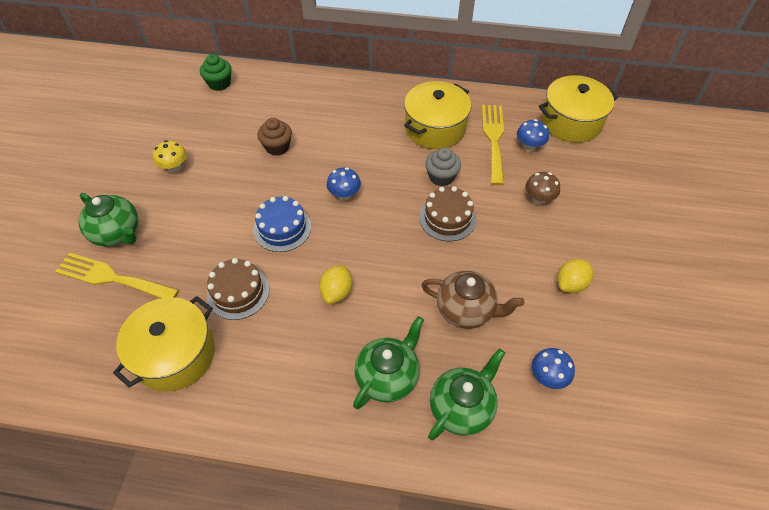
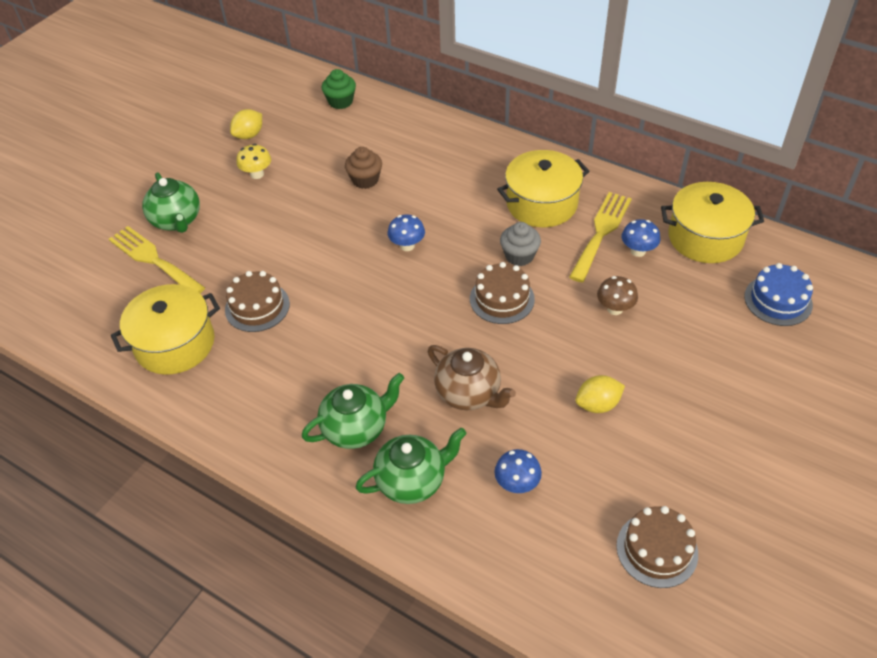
camera: 25 degrees right, 5 degrees down
(282, 228) = (329, 260): blue cake -> blue cake (778, 300)
(337, 292) = (349, 336): yellow lemon -> yellow lemon (249, 135)
(682, 392) = (657, 549): none -> brown cake

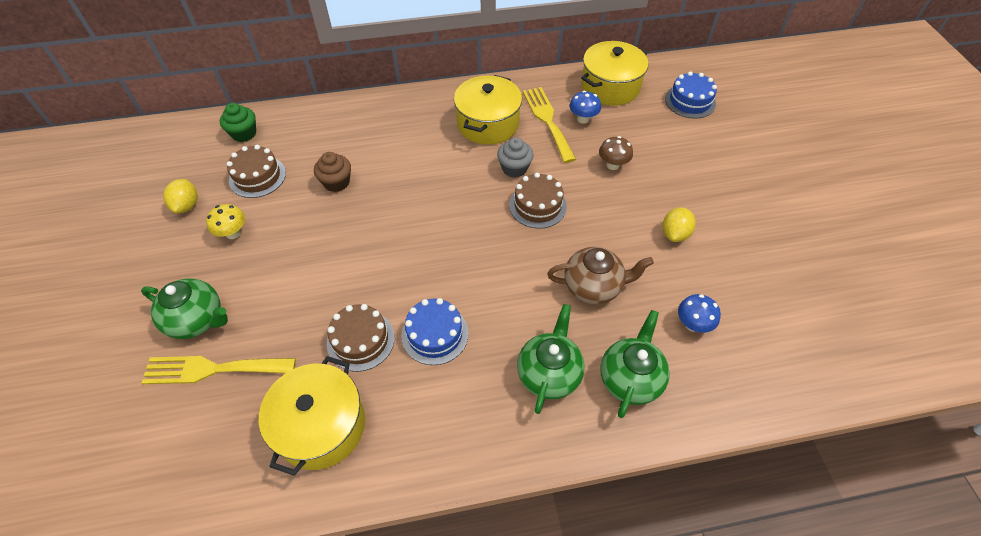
camera: 45 degrees left, 5 degrees up
(309, 339) = (435, 334): none -> blue cake
(407, 246) = (427, 211): blue mushroom -> none
(657, 549) = (808, 299): brown cake -> brown cake (257, 177)

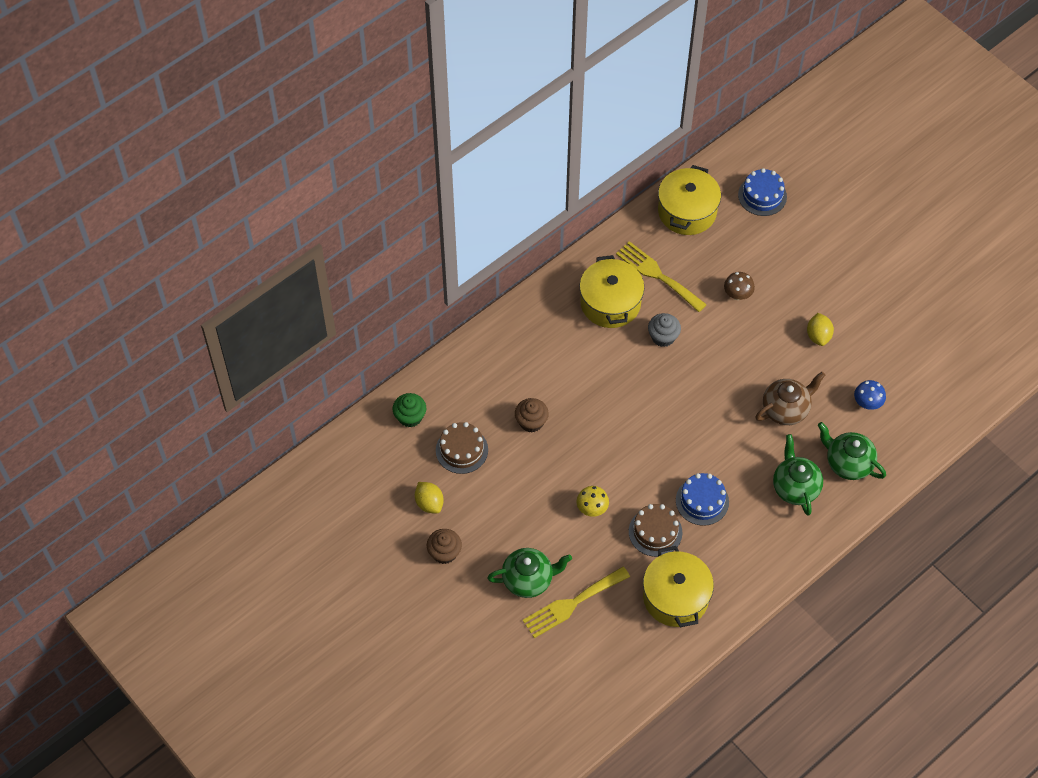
camera: 30 degrees left, 5 degrees up
(154, 253) = (444, 553): none -> brown cupcake
(233, 233) = (489, 506): yellow mushroom -> yellow mushroom (592, 509)
(537, 205) = (704, 362): brown cake -> none
(583, 119) = (685, 259): blue mushroom -> none
(630, 378) = (848, 463): green teapot -> green teapot turned 45 degrees counterclockwise

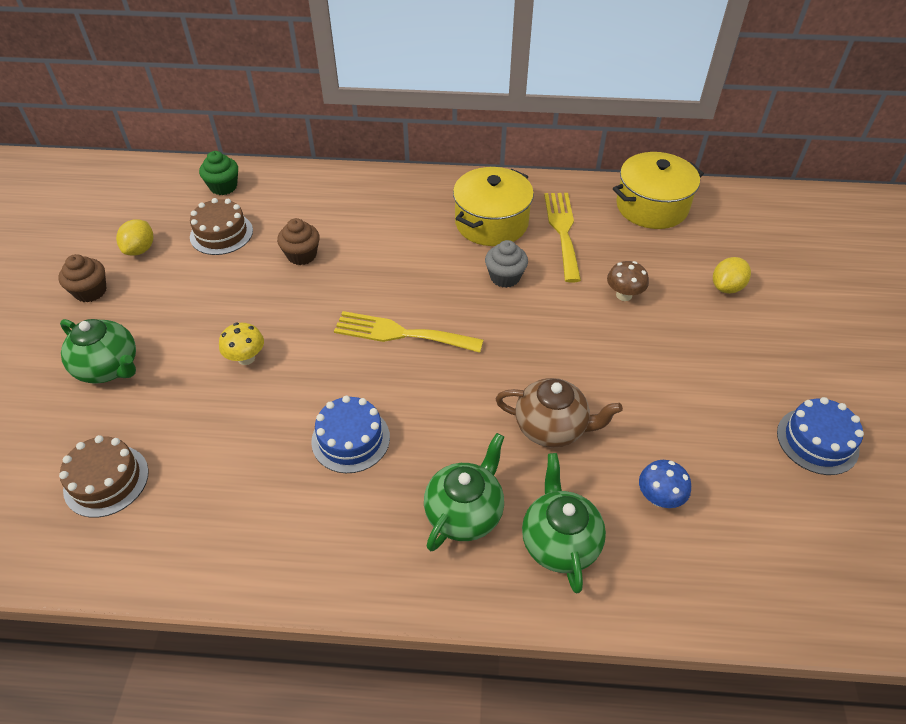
camera: 45 degrees right, 10 degrees down
(572, 604) = (106, 421): yellow fork -> yellow fork (401, 333)
(655, 532) = (268, 427): brown cake -> brown cake (106, 480)
(675, 597) = (195, 507): yellow pot -> none
(762, 195) = (746, 239): blue cake -> blue cake (817, 441)
(818, 336) = (673, 389): yellow lemon -> yellow lemon (726, 287)

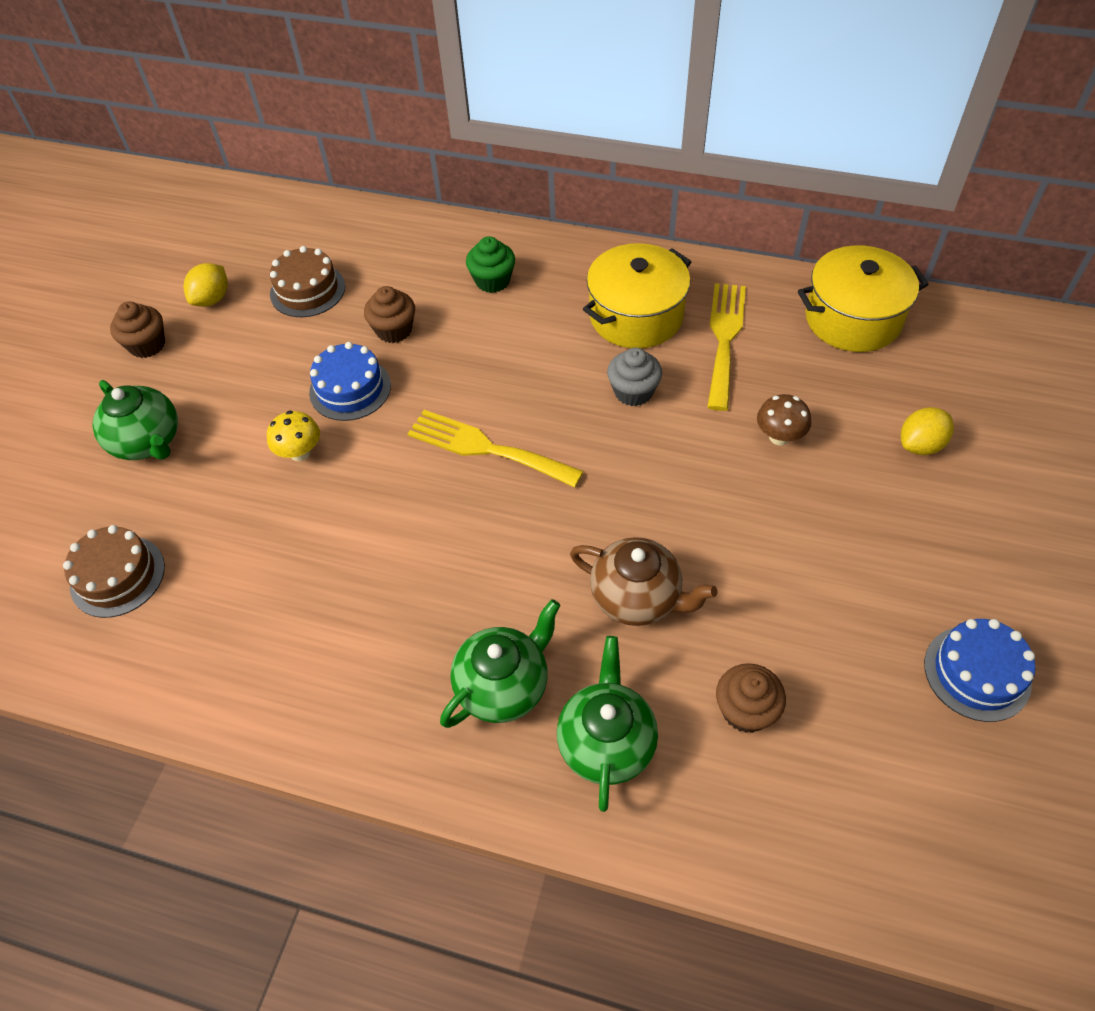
camera: 15 degrees right, 5 degrees up
(223, 187) = (323, 229): green cupcake -> green cupcake (492, 281)
(350, 439) = (394, 572): blue cake -> blue cake (350, 389)
(659, 498) = (745, 710): blue mushroom -> brown cupcake

